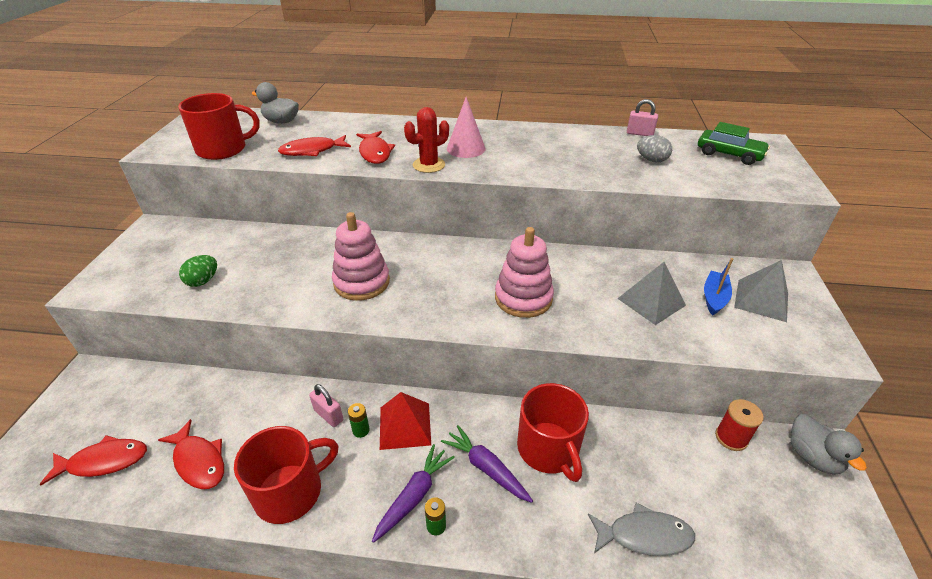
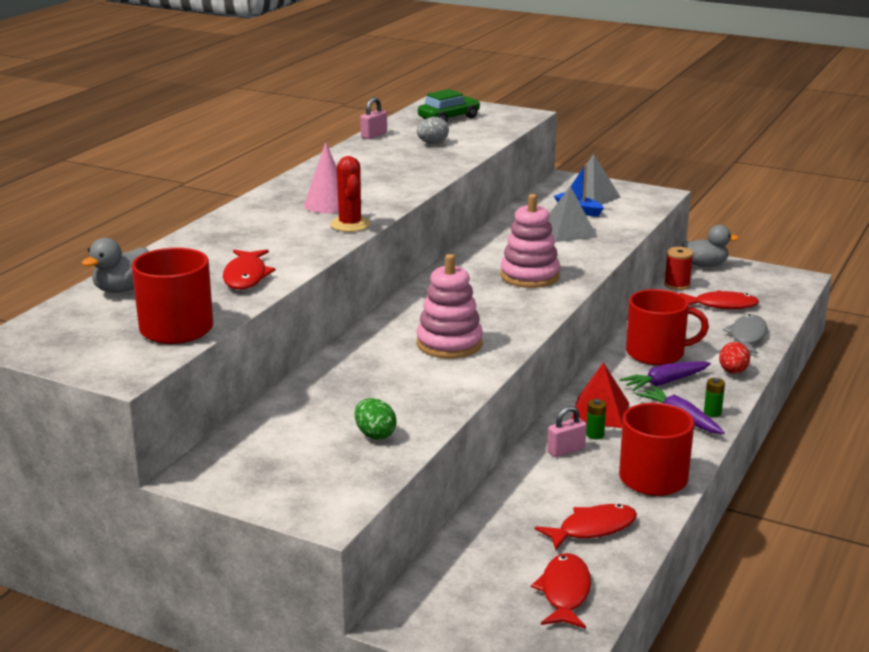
camera: 70 degrees left, 15 degrees down
(375, 153) = (289, 245): red fish -> red fish (722, 305)
(542, 532) = (733, 372): none -> red egg

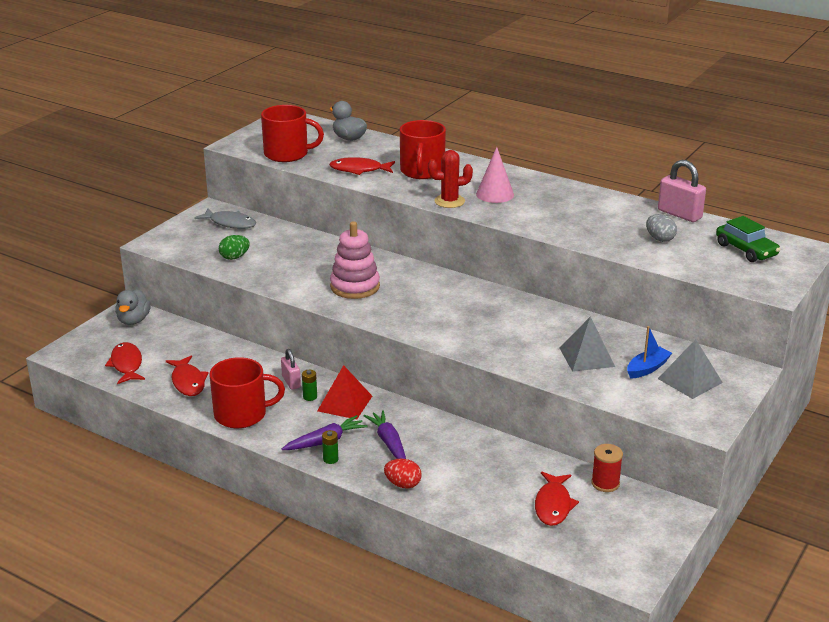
camera: 95 degrees right, 5 degrees up
(374, 135) = (679, 214): pink padlock -> pink padlock, size x1.59
(529, 276) = (478, 328): pink stacking toy -> none
(564, 592) = (126, 364): red fish -> red fish turned 120 degrees counterclockwise
(656, 353) = (446, 446): red mug -> red mug (422, 171)
(705, 265) = (663, 513): grey duck -> grey duck (133, 320)
(747, 337) = (476, 507): grey fish -> grey fish (230, 223)

